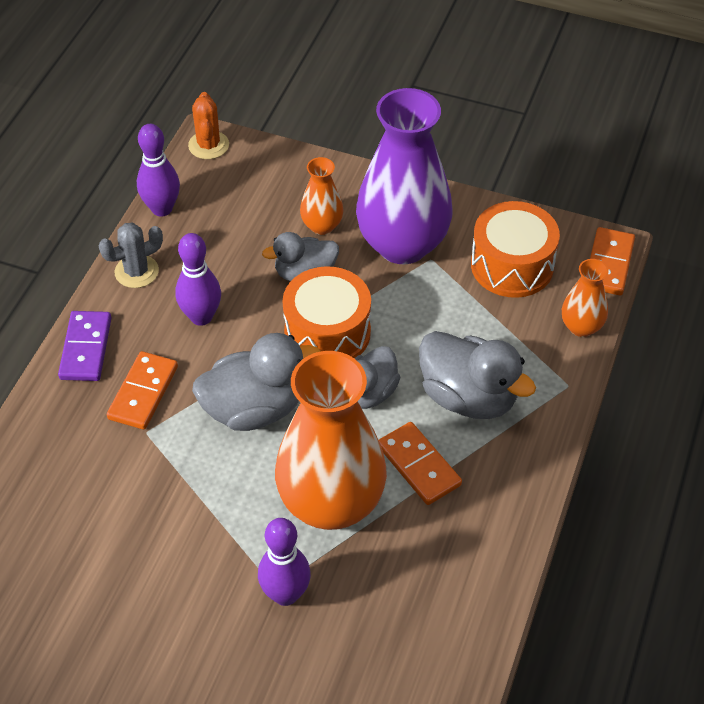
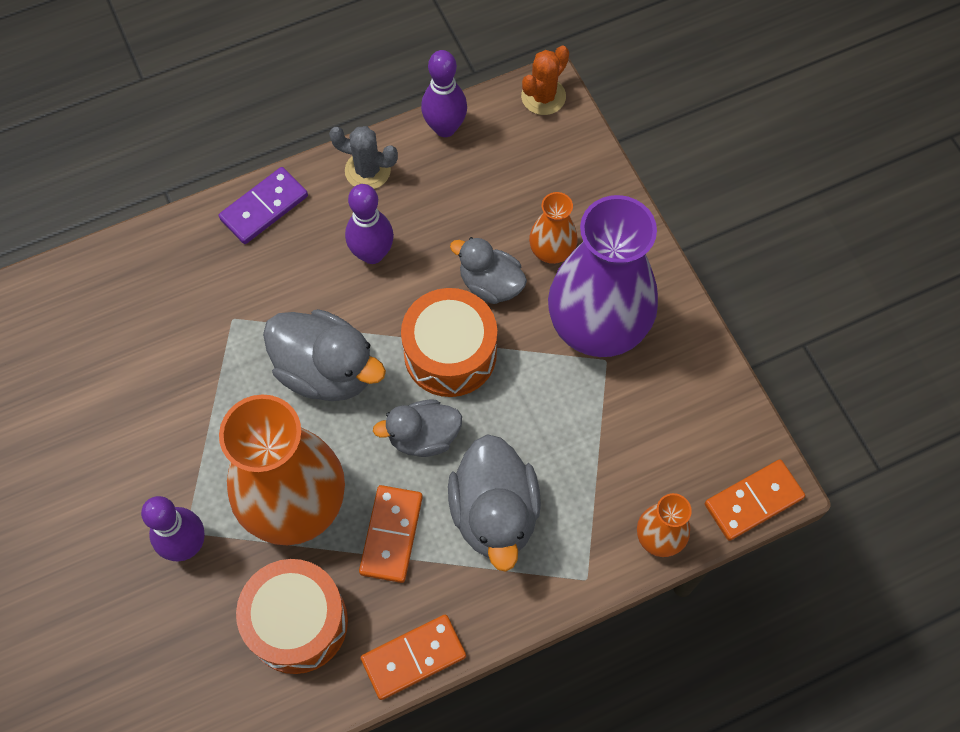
camera: 45 degrees right, 15 degrees up
(143, 393) = (264, 283): orange domino -> orange domino (413, 658)
(512, 265) = (667, 427): orange drum -> orange drum (297, 622)

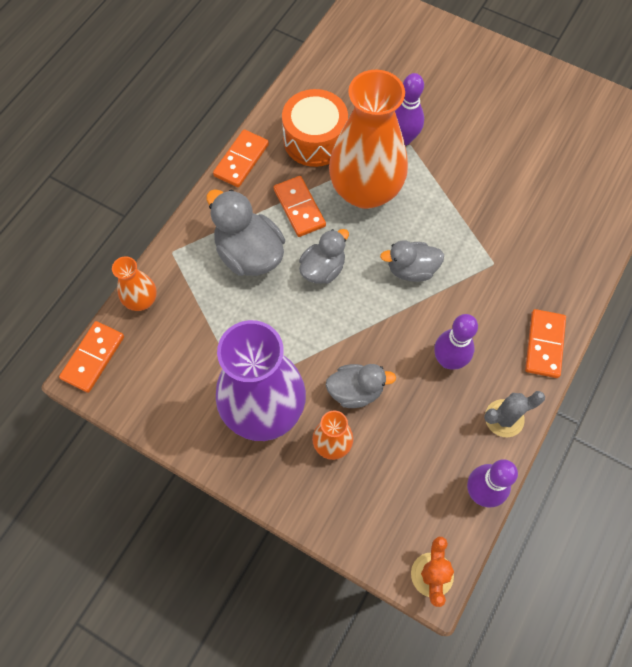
camera: 145 degrees right, 0 degrees up
(264, 208) = (544, 344): purple domino -> orange domino
(326, 370) = (411, 269): grey duck -> grey duck, size x0.64
(450, 353) = (346, 328): orange drum -> none

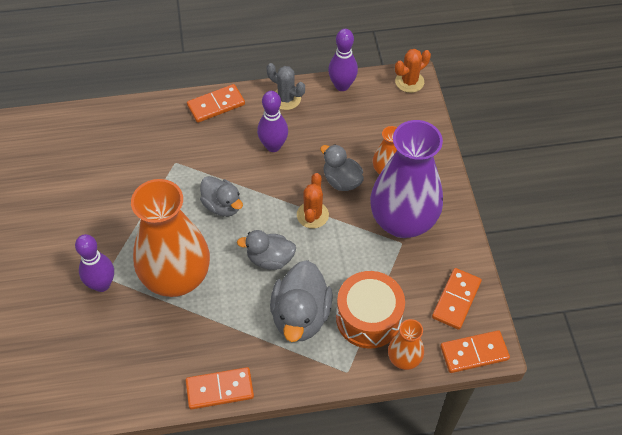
camera: 130 degrees left, 10 degrees down
(299, 208) = (230, 312): orange domino -> orange domino (456, 300)
(315, 140) = (153, 348): orange drum -> orange drum (368, 318)
(338, 336) = (312, 215): none -> orange cactus

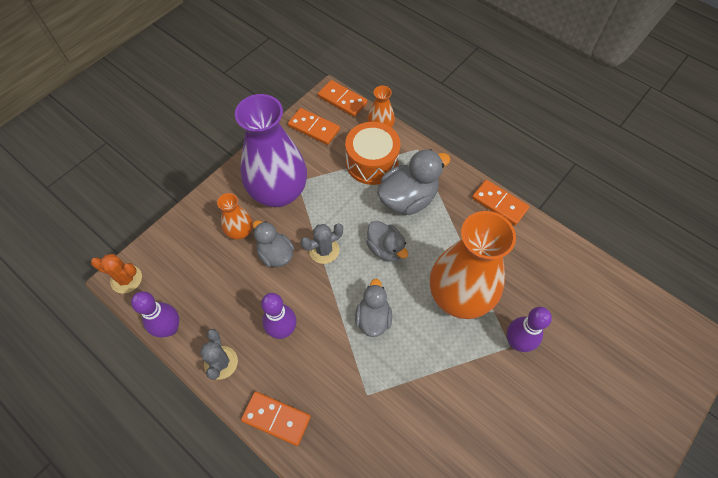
camera: 130 degrees left, 5 degrees up
(312, 215) = (324, 250): orange cactus -> grey cactus
(341, 181) = (275, 254): grey duck -> grey duck turned 135 degrees clockwise
(456, 300) = (314, 128): orange domino -> orange domino turned 45 degrees clockwise

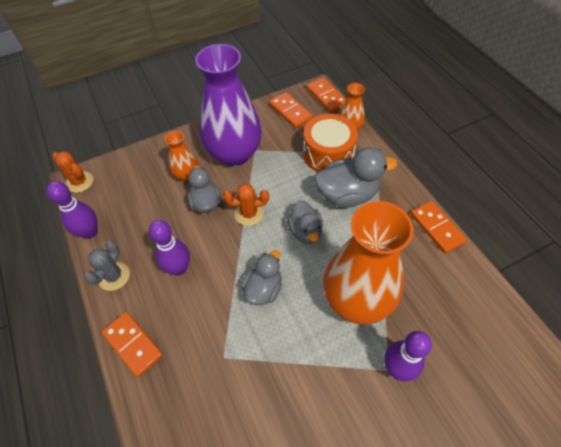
camera: 25 degrees right, 5 degrees down
(324, 250) = (249, 214): grey cactus -> orange cactus

